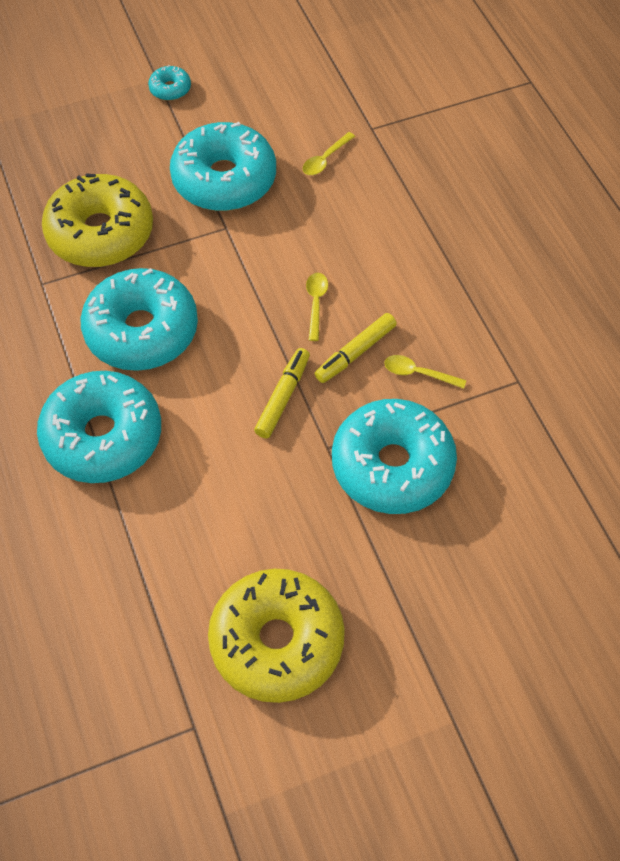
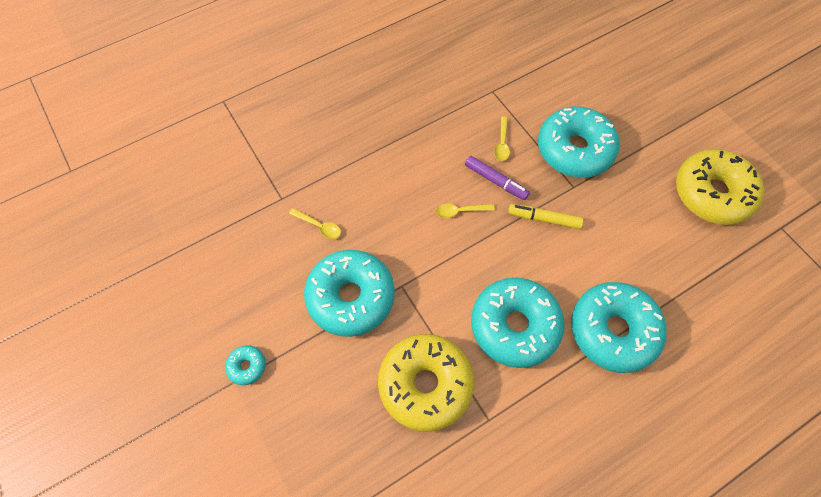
camera: 100 degrees left, 5 degrees up
(355, 353) = (496, 181): yellow marker -> purple marker

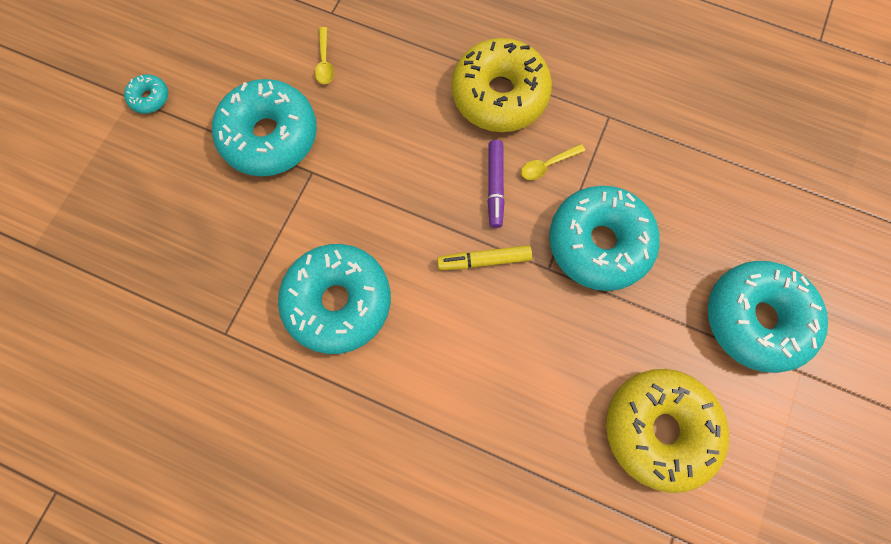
camera: 55 degrees right, 10 degrees up
(425, 384) = (225, 255): yellow donut -> yellow donut (499, 95)
(460, 211) = (433, 174): yellow spoon -> none
(544, 219) = (484, 260): yellow marker -> yellow marker turned 75 degrees counterclockwise
(613, 331) = (399, 404): turquoise donut -> turquoise donut (755, 318)

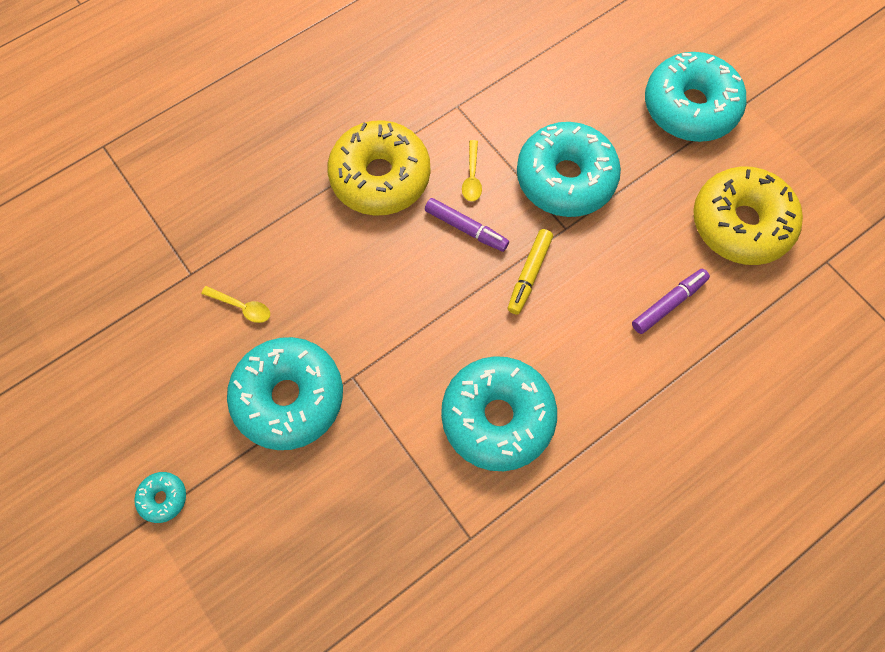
camera: 60 degrees left, 5 degrees down
(530, 397) = (668, 303): none -> purple marker

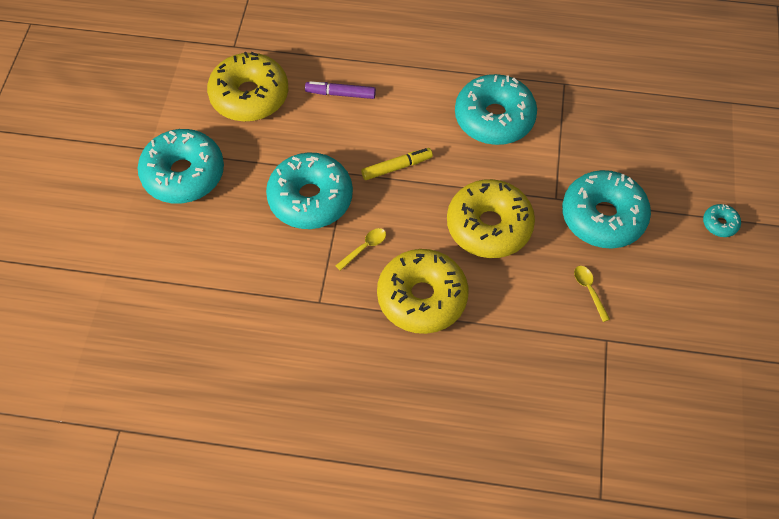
camera: 135 degrees left, 10 degrees down
(387, 290) = (489, 226): none -> yellow donut
(466, 228) = (403, 221): purple marker -> none

